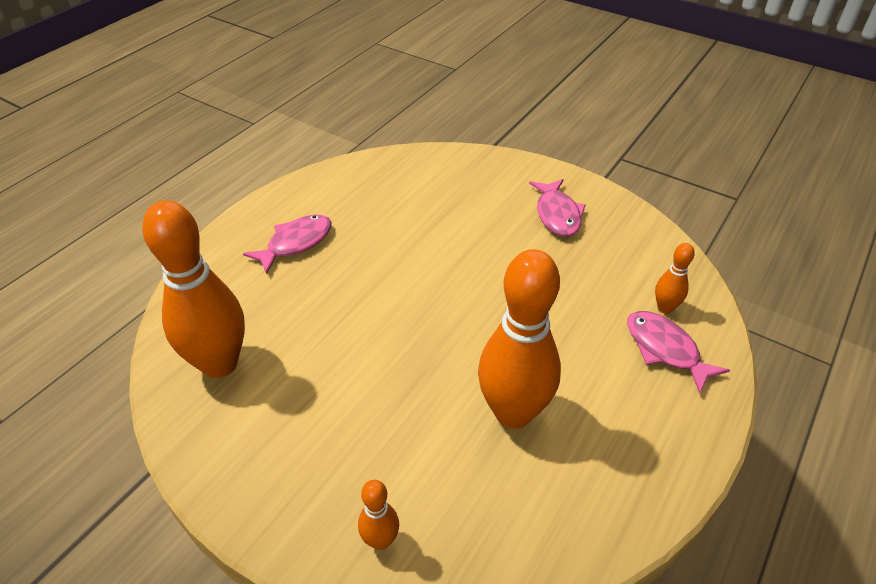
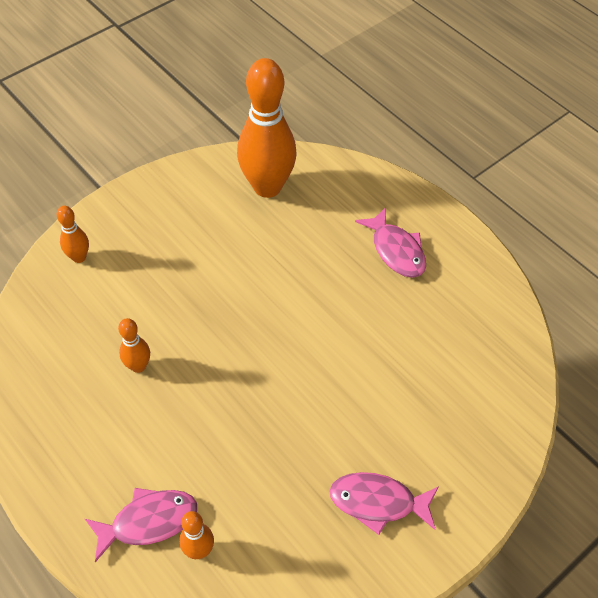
camera: 105 degrees right, 10 degrees up
(513, 412) = (138, 366): orange bowling pin -> orange bowling pin, size x0.45

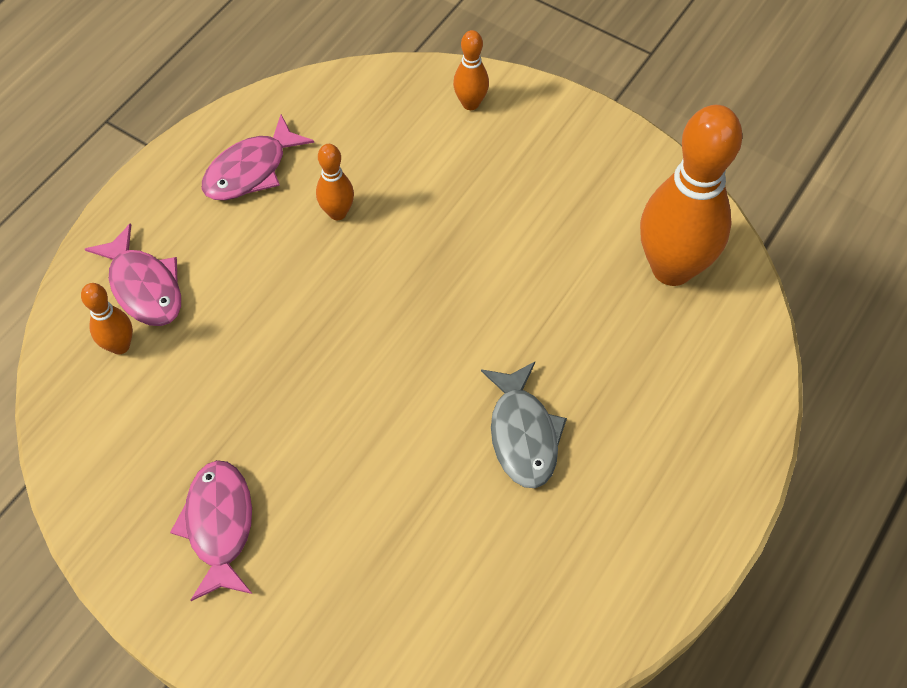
camera: 75 degrees right, 5 degrees up
(360, 299) = (523, 434): none -> grey fish
(396, 250) = (628, 461): pink fish -> pink fish (251, 170)

